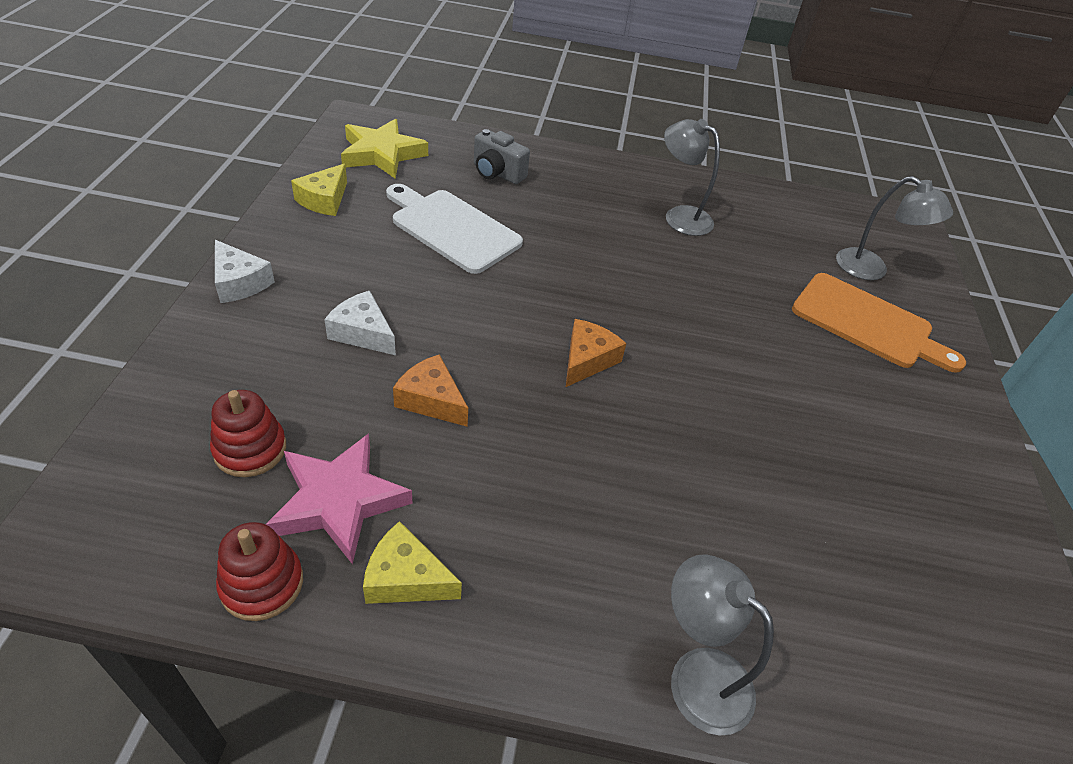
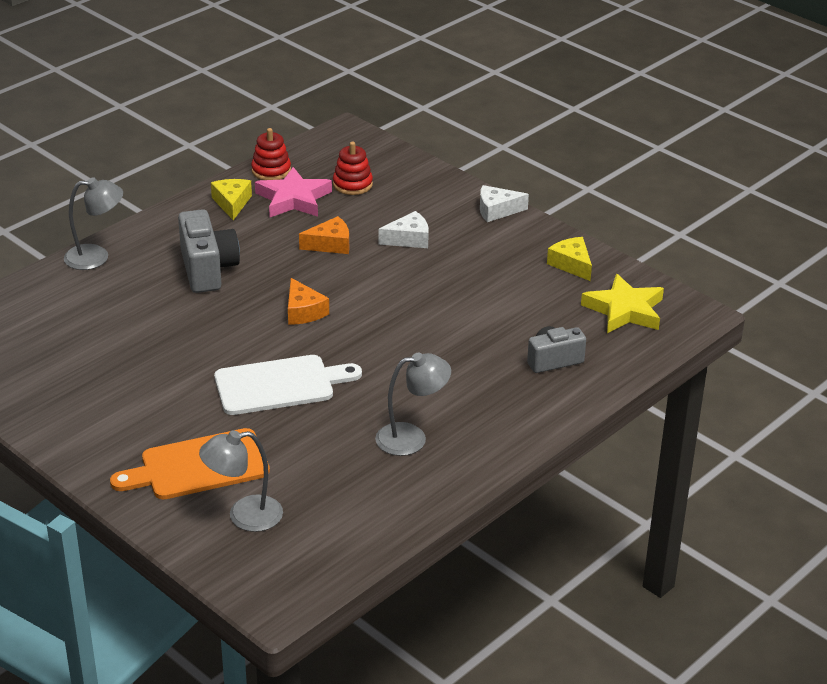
camera: 130 degrees right, 10 degrees down
(405, 578) = (232, 203): yellow cheese -> yellow cheese turned 60 degrees counterclockwise
(452, 228) = (490, 309): white cutting board -> white cutting board (280, 385)
(595, 500) = (208, 269): none -> grey camera

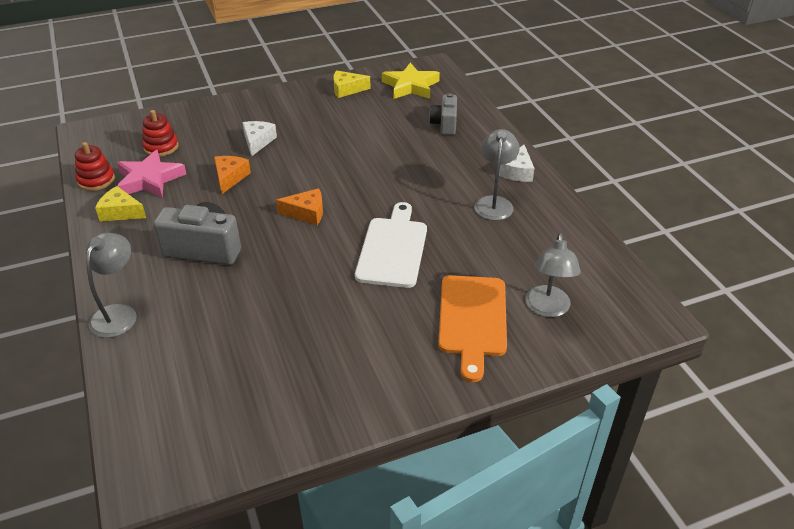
camera: 65 degrees left, 5 degrees up
(497, 210) = (259, 98): white cheese -> white cheese (517, 172)

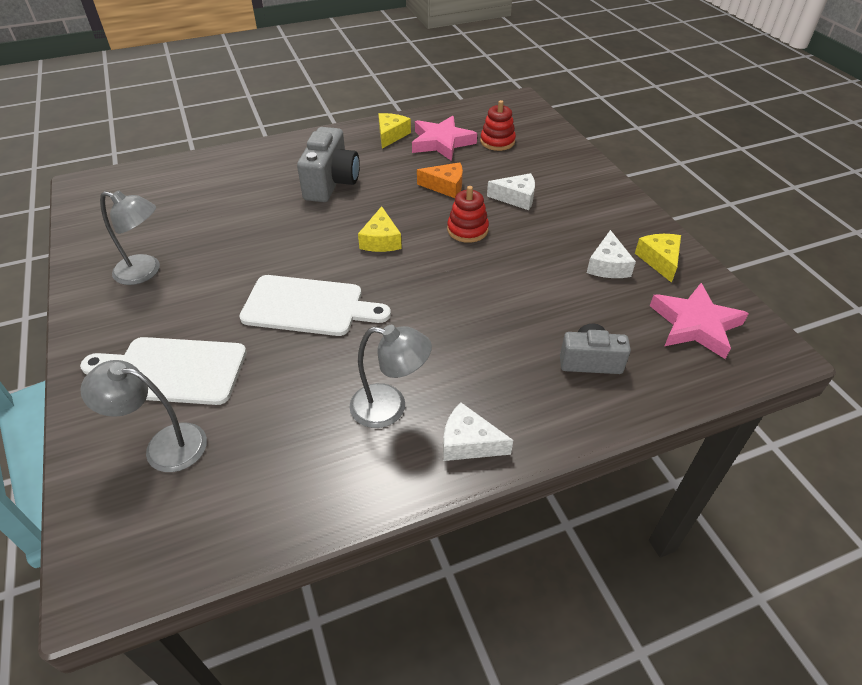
camera: 90 degrees right, 5 degrees up
(96, 180) = (439, 117): red stacking toy -> red stacking toy (467, 230)
(118, 314) = (257, 152): grey lamp -> grey lamp (145, 272)
(306, 213) = (381, 240): orange cheese -> yellow cheese
(351, 109) = (608, 265): none -> white cheese
(410, 86) = (695, 325): yellow star -> pink star
(472, 320) = (172, 370): orange cutting board -> white cutting board

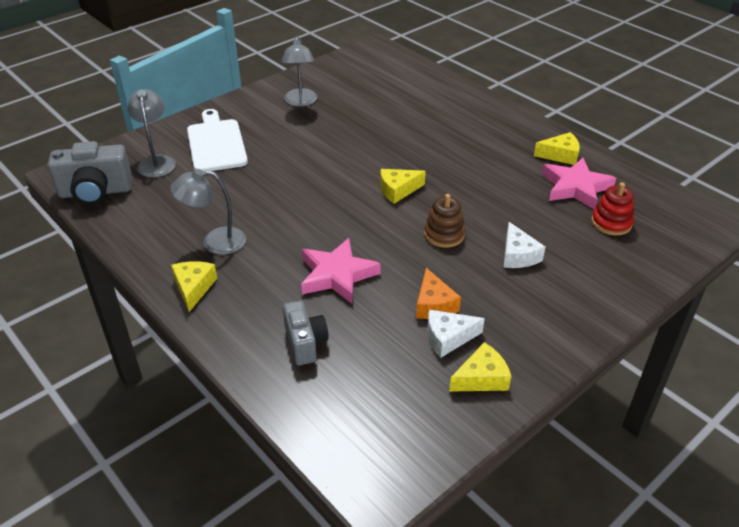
camera: 70 degrees right, 5 degrees down
(308, 306) = (300, 178): white cutting board -> none
(331, 183) = (458, 144): grey camera -> grey camera (96, 192)
(390, 407) = (215, 242): grey lamp -> grey lamp turned 90 degrees clockwise
(445, 186) = (502, 207): orange cheese -> orange cheese (434, 304)
(467, 230) = (444, 234): red stacking toy -> brown stacking toy
(468, 443) = (193, 288): white cheese -> yellow cheese
(695, 325) = (390, 416): pink star -> pink star (337, 275)

